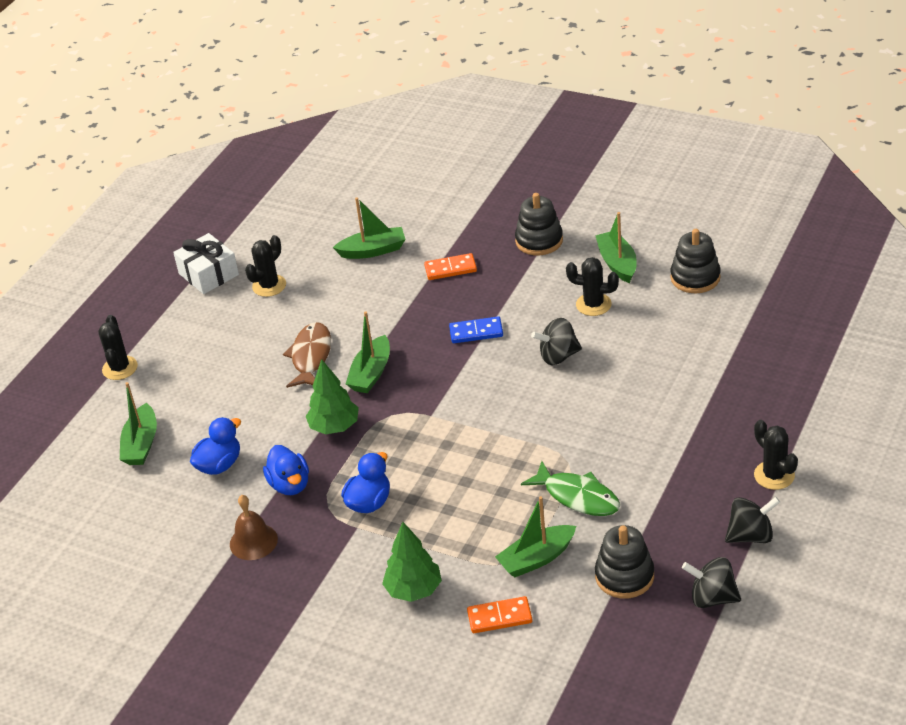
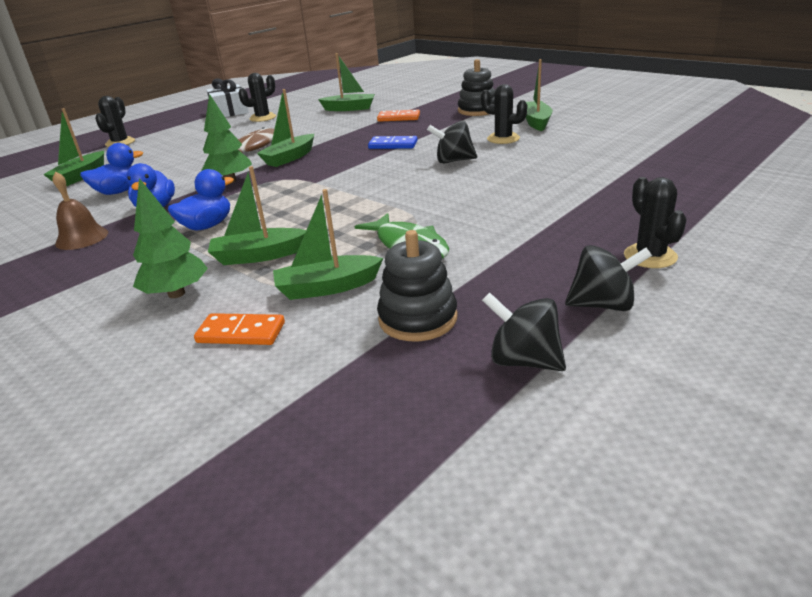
camera: 15 degrees right, 10 degrees down
(451, 533) = (259, 256): none -> green boat
(695, 278) = (603, 132): black stacking toy -> none

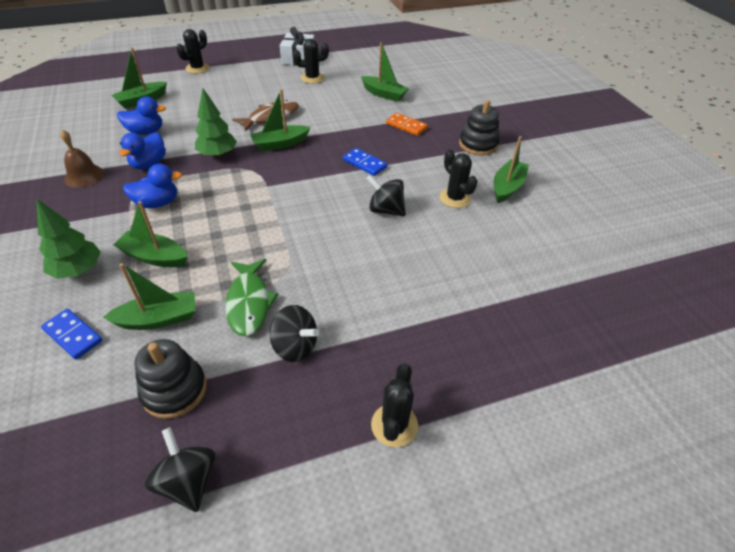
camera: 25 degrees right, 15 degrees up
(241, 333) = (73, 335): orange domino -> blue domino
(327, 287) = (158, 319): green boat -> green boat turned 150 degrees clockwise
(603, 305) = (298, 459): black spinning top -> black spinning top (295, 346)

